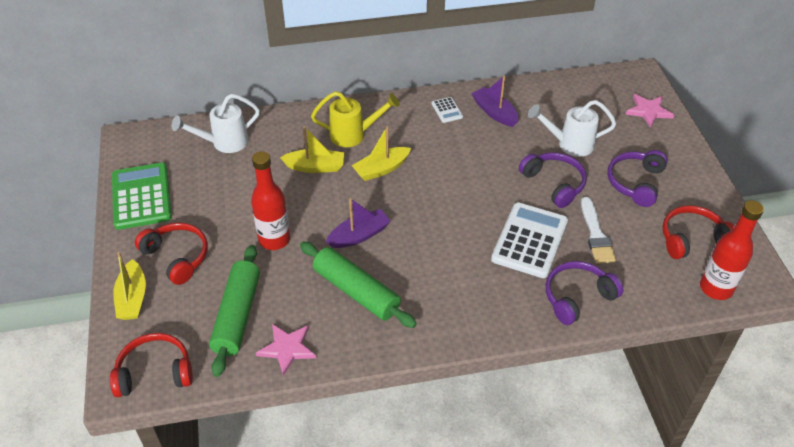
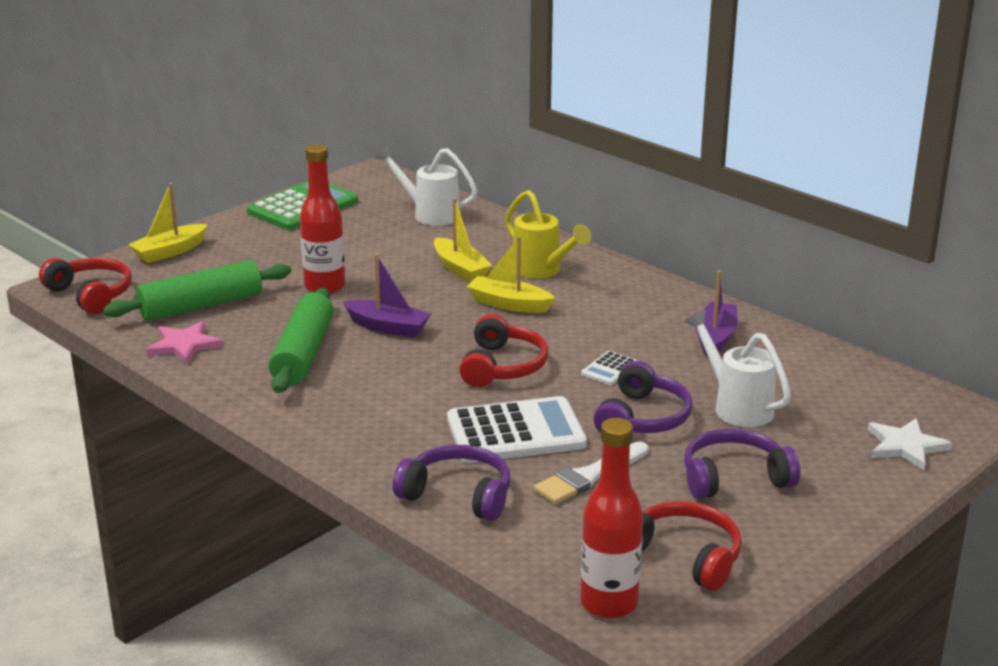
camera: 55 degrees right, 20 degrees down
(177, 257) = (244, 251): red headphones -> red headphones (502, 366)
(447, 110) = (670, 308): white calculator -> white calculator (609, 369)
(648, 111) = (905, 446): pink star -> white star

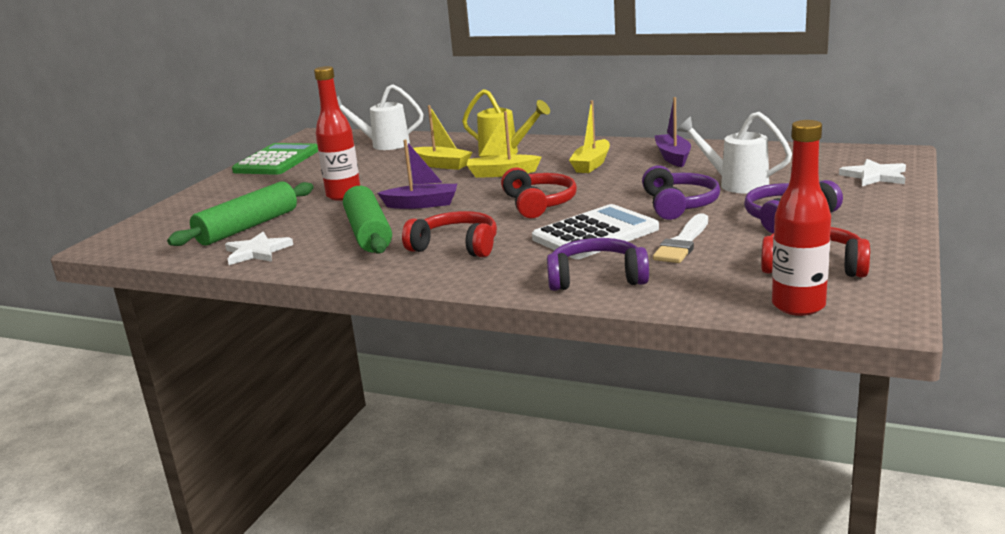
camera: 20 degrees left, 5 degrees down
(91, 294) = (138, 242): red headphones -> red headphones (456, 246)
(170, 252) = (187, 205): yellow boat -> yellow boat (591, 164)
(184, 345) = (257, 251): pink star -> white star
(609, 369) = (620, 187): white calculator -> none

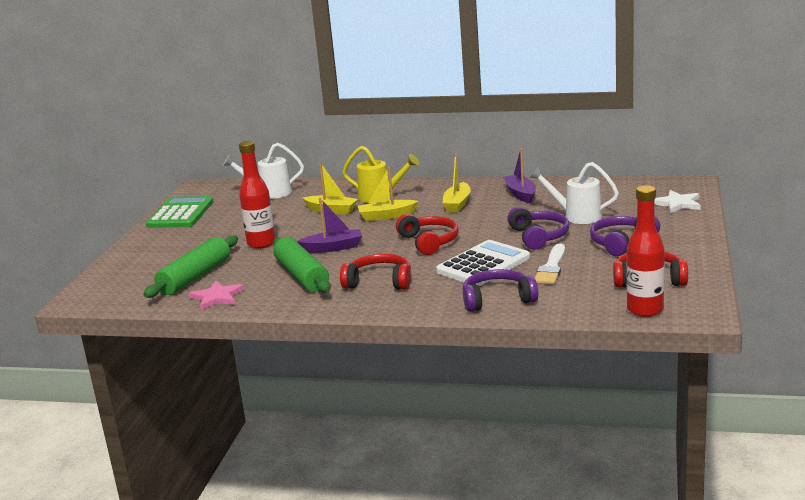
camera: 10 degrees left, 0 degrees up
(257, 251) = (217, 297): white star -> pink star

